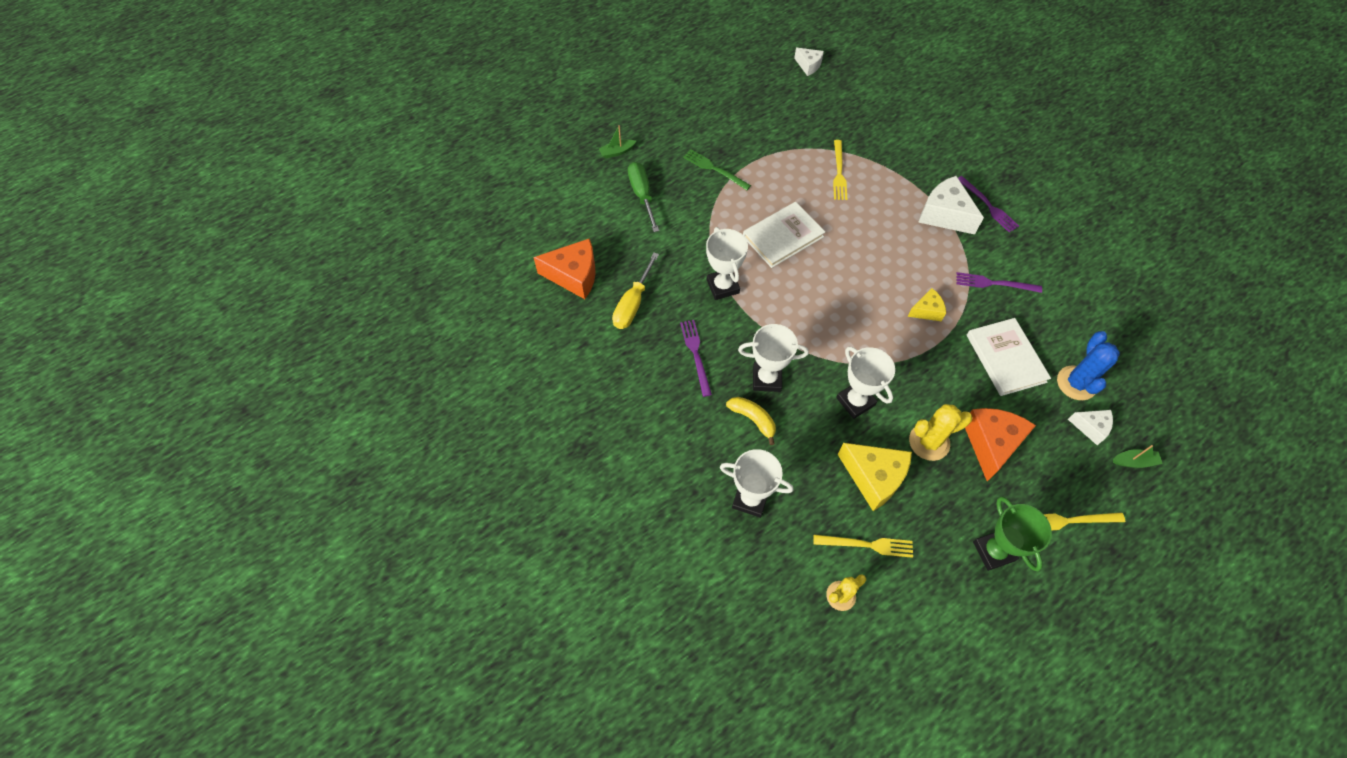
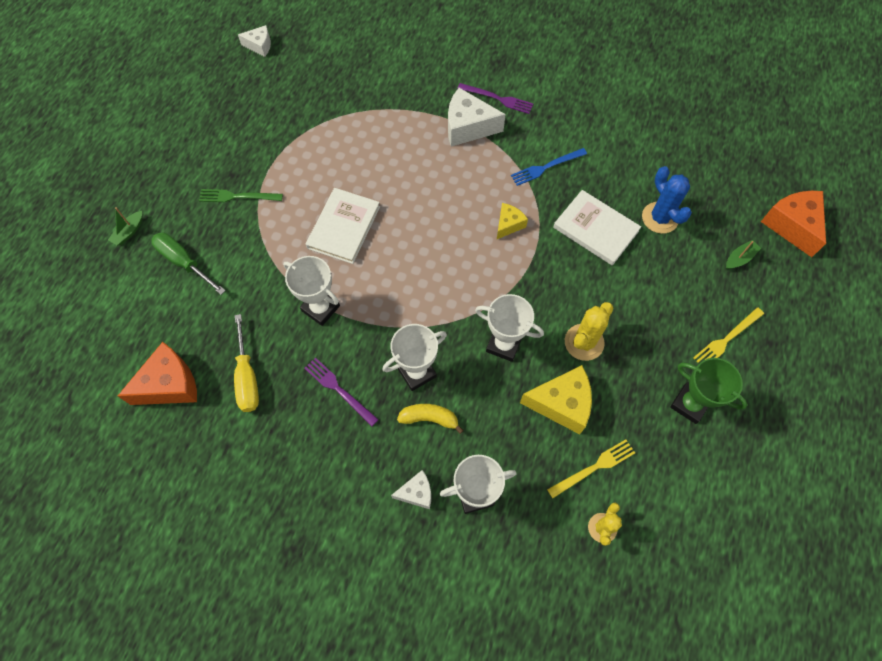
camera: 35 degrees left, 5 degrees up
(839, 172) = (354, 137): yellow fork -> none
(991, 444) = (631, 312): orange cheese -> orange cheese (792, 226)
(994, 283) = (546, 167): purple fork -> blue fork
(1090, 427) = (693, 249): white cheese -> white cheese (416, 493)

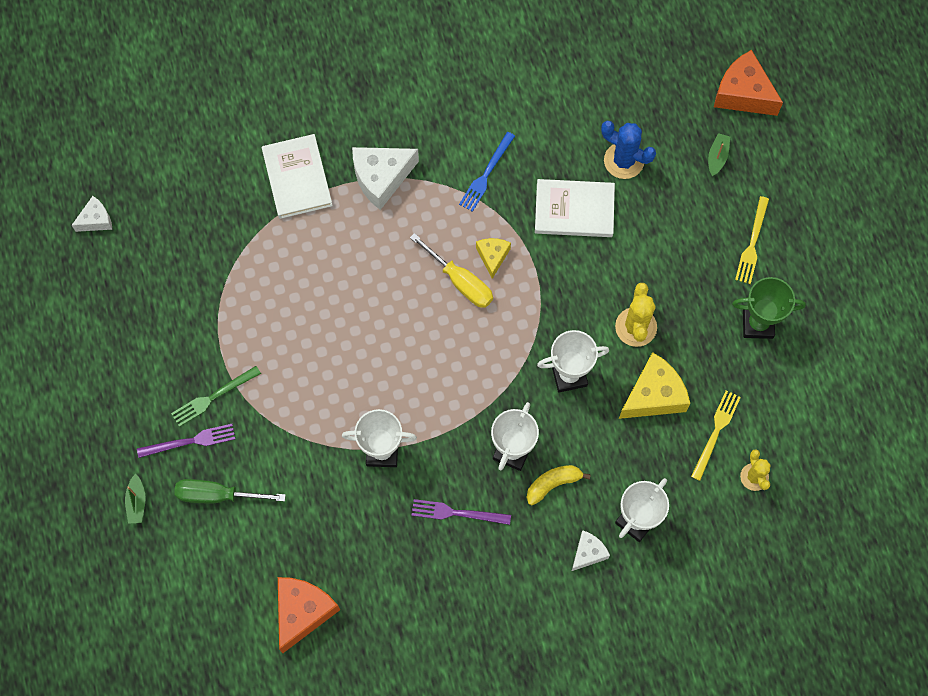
camera: 35 degrees left, 5 degrees up
(247, 378) = (367, 558): yellow screwdriver -> yellow screwdriver (461, 282)
(344, 227) = (342, 360): white book -> white book (297, 178)
(497, 99) = (388, 128): purple fork -> purple fork (190, 441)

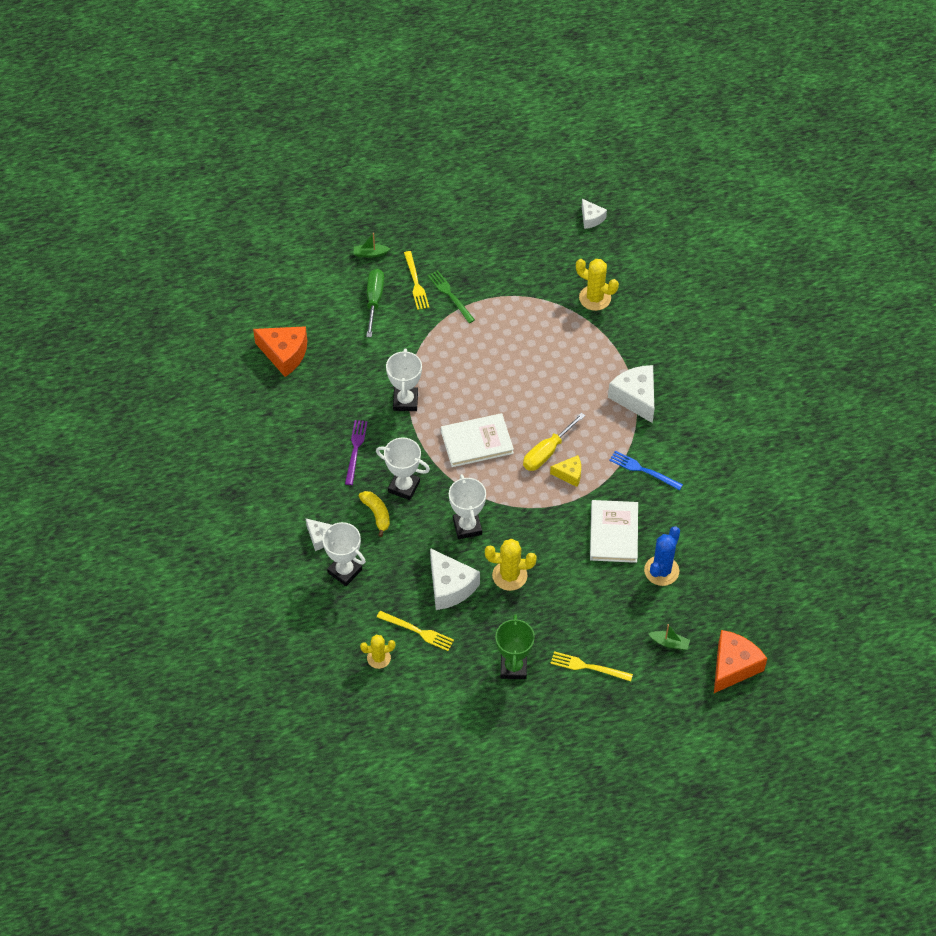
camera: 90 degrees right, 15 degrees down
(190, 441) = (416, 283): purple fork -> yellow fork
(226, 219) = (595, 298): none -> yellow cactus
(297, 178) = (633, 342): white book -> white book (477, 442)
(653, 395) = (450, 587): yellow cheese -> white cheese

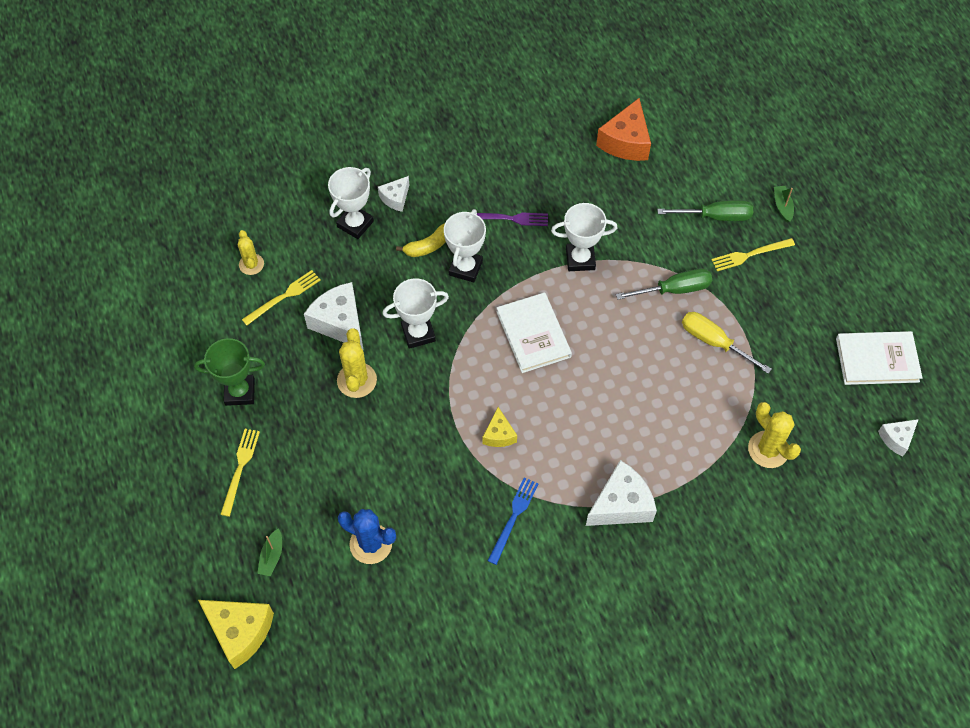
camera: 85 degrees right, 5 degrees up
(417, 631) = (284, 297): yellow fork -> yellow fork turned 150 degrees counterclockwise
(443, 338) = (675, 289): none -> green screwdriver
(450, 295) = (739, 291): green fork -> none
(450, 587) = (340, 323): white cheese -> white cheese turned 90 degrees clockwise
(547, 452) = (527, 408): yellow screwdriver -> yellow screwdriver (713, 341)
(595, 298) = (768, 449): yellow cactus -> yellow cactus turned 60 degrees counterclockwise
(614, 533) = (420, 488): white book -> white book (877, 360)
(733, 666) = (240, 632): orange cheese -> yellow cheese

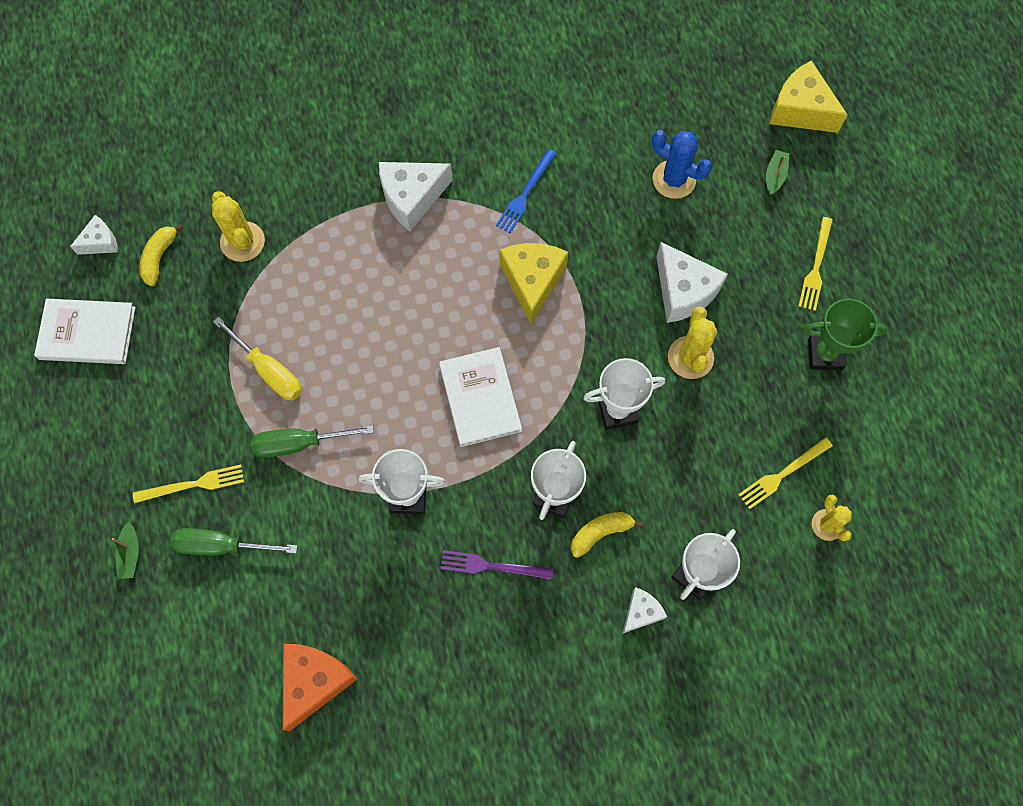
camera: 175 degrees left, 10 degrees up
(340, 323) = (712, 433): white cheese -> white cheese (683, 291)
(499, 434) = (532, 281): yellow cheese -> yellow cheese, size x1.78
(838, 429) = (159, 257): none -> yellow banana

